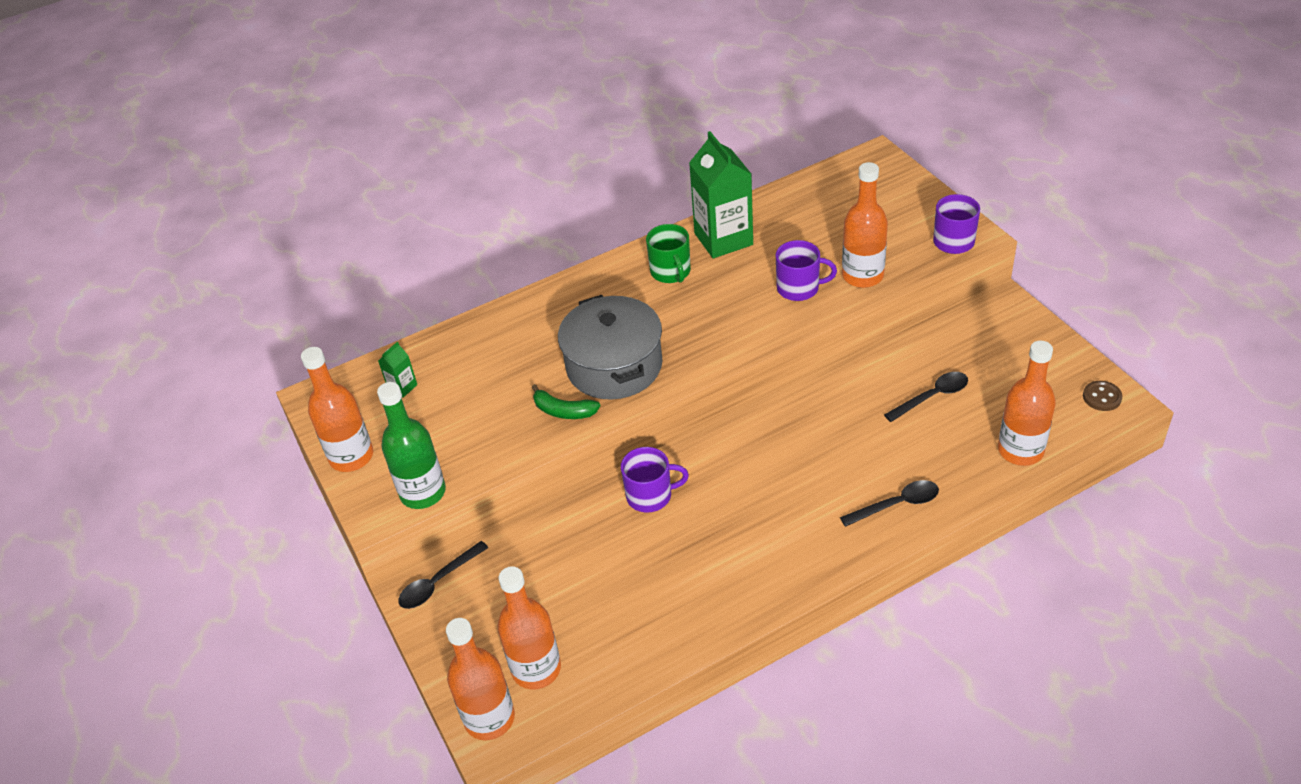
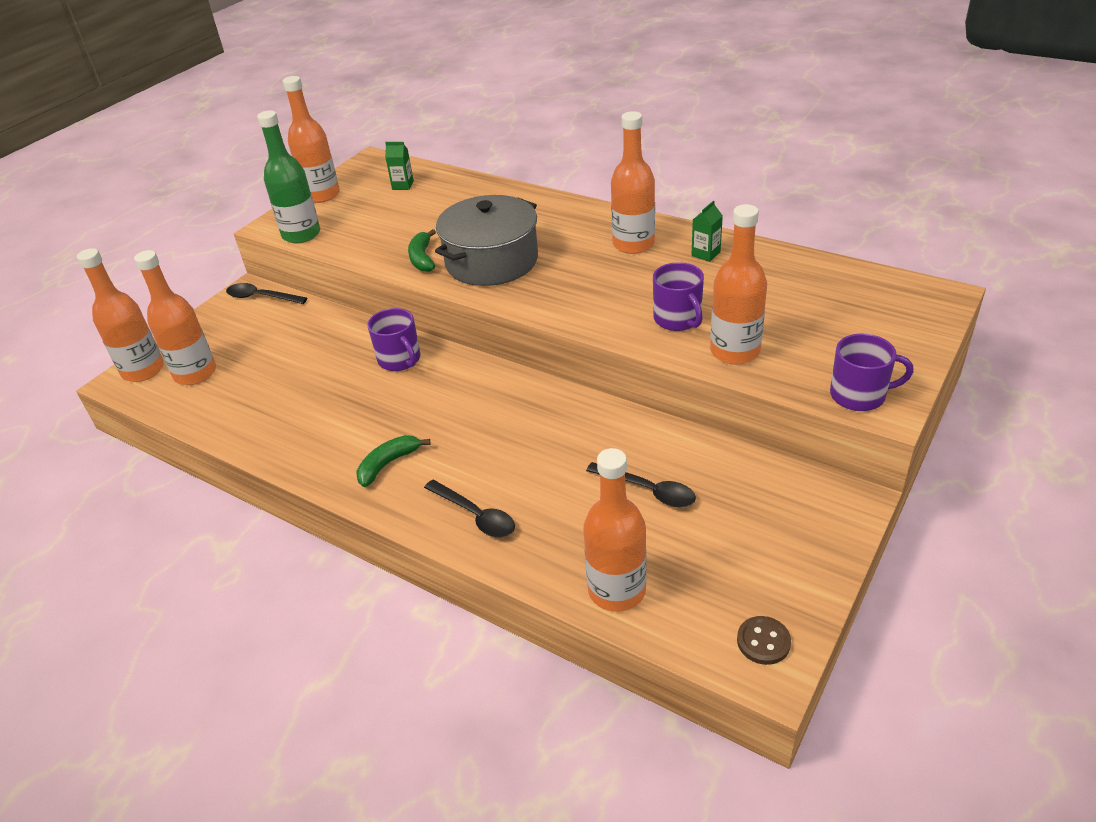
camera: 60 degrees right, 5 degrees down
(671, 272) = (633, 244): green mug -> orange bottle
(723, 239) = (705, 254): green carton -> green carton, size x0.44
(796, 544) = (388, 464): none -> green banana

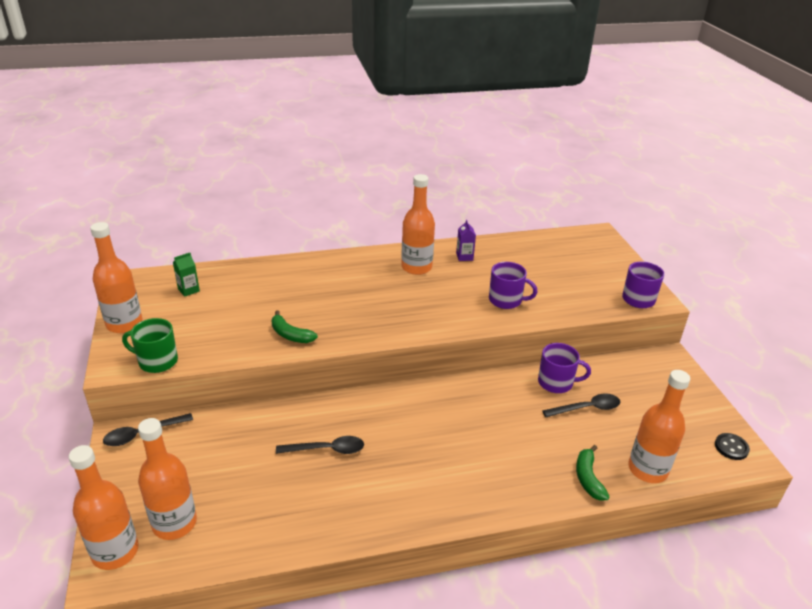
camera: 50 degrees left, 5 degrees down
(301, 234) = (157, 361): green bottle -> green mug
(388, 464) = (430, 488): green banana -> green banana (588, 478)
(400, 359) = (333, 418): purple mug -> purple mug (556, 382)
(475, 515) = (526, 482): black spoon -> black spoon (326, 449)
(491, 261) = (344, 315): grey pot -> none
(705, 254) = (464, 256): green carton -> purple carton
(735, 351) = (558, 304): orange bottle -> none
(763, 641) = (731, 447): brown button -> black button

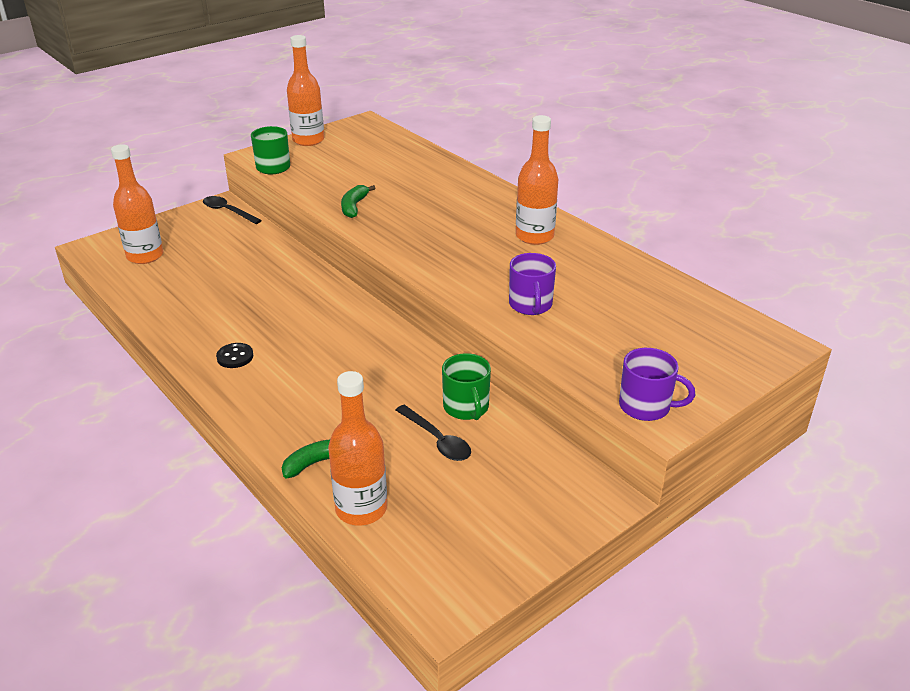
camera: 65 degrees right, 0 degrees up
(115, 552) = (109, 244): orange bottle -> none
(188, 290) = (376, 147): green carton -> none
(326, 449) = (261, 294): black spoon -> none
(464, 256) = (592, 259): purple carton -> none
(556, 382) = (466, 407): purple mug -> green mug
(731, 447) = (455, 585): black button -> black button (235, 357)

